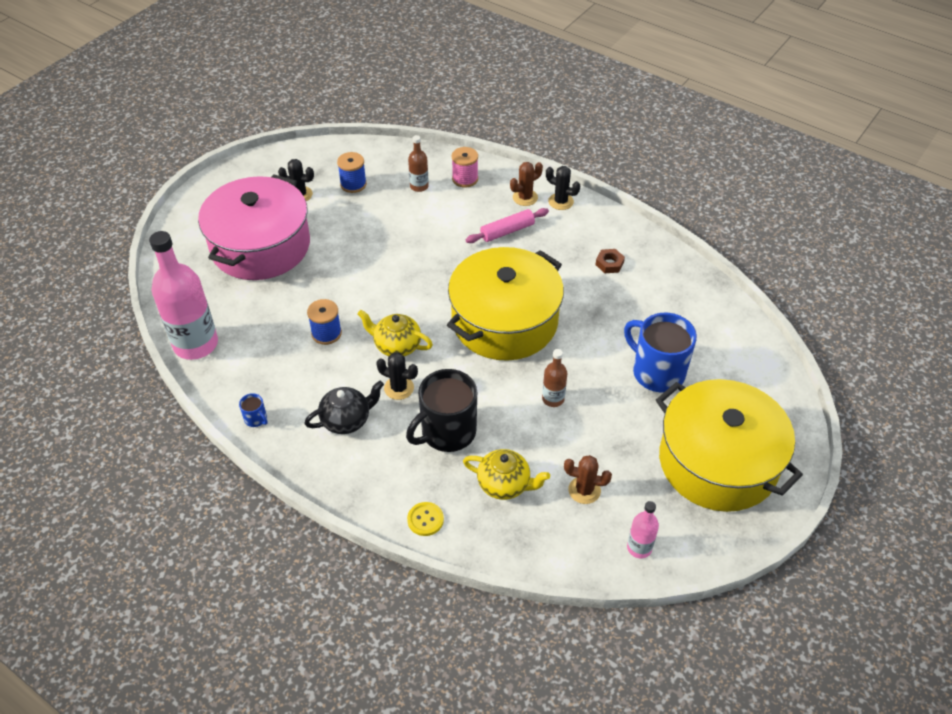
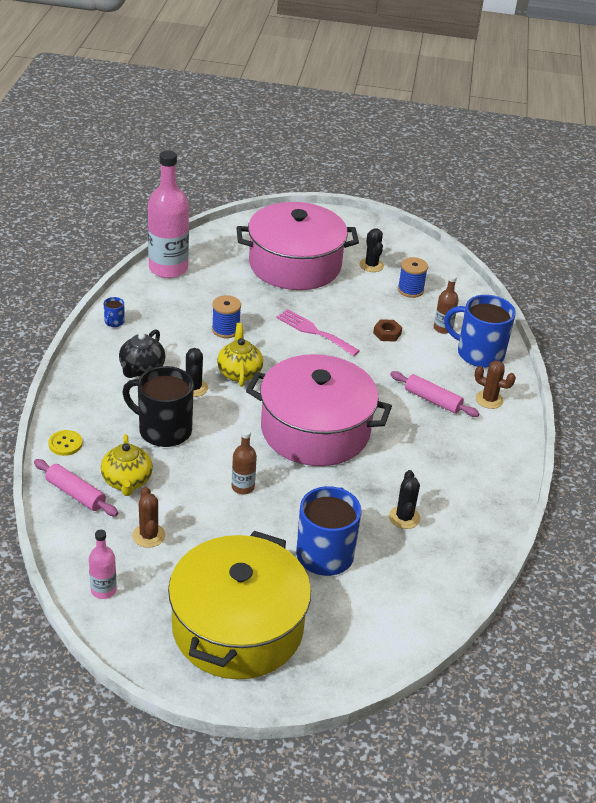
camera: 60 degrees right, 10 degrees down
(346, 420) = (141, 369): black teapot -> black teapot turned 75 degrees clockwise
(370, 271) = (314, 331): none -> pink fork
(465, 179) = (479, 353): pink spool -> blue mug
(502, 532) = (75, 494): none -> pink rolling pin
(504, 321) = (315, 430): yellow pot -> pink pot
(560, 201) = (506, 425): black cactus -> black cactus (404, 517)
(609, 264) = (447, 483): brown nut -> brown nut (387, 333)

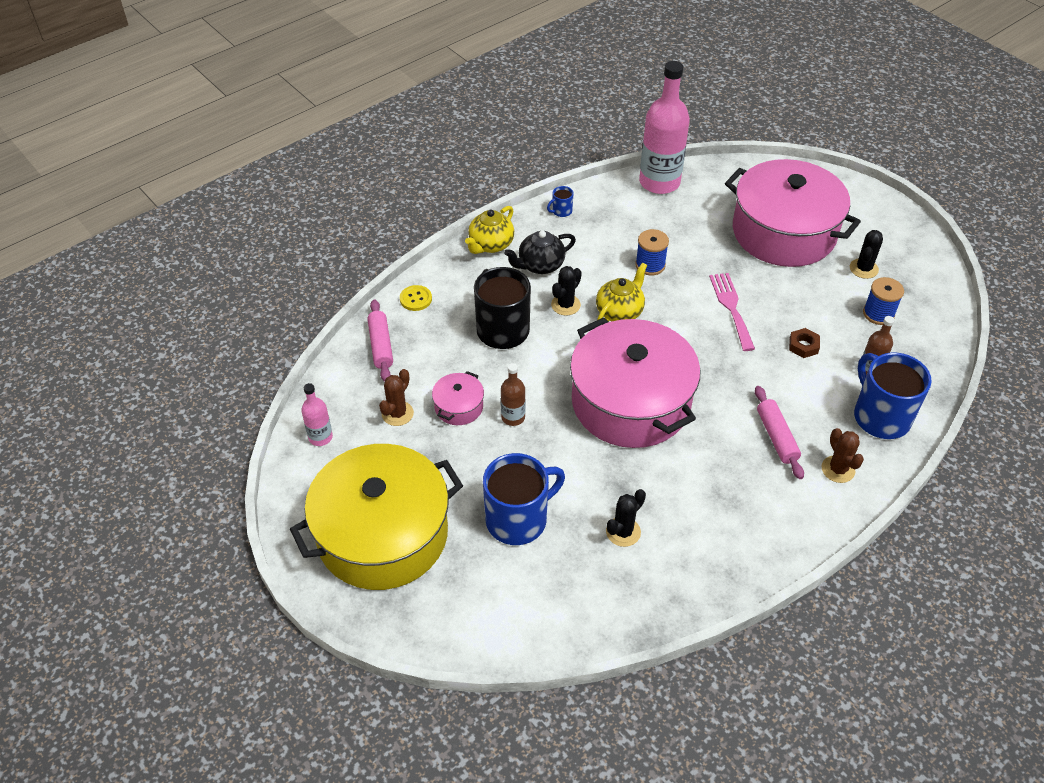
camera: 45 degrees right, 10 degrees up
(127, 481) = (428, 358): yellow teapot -> yellow teapot (490, 245)
(192, 503) = (458, 407): none -> pink pot

